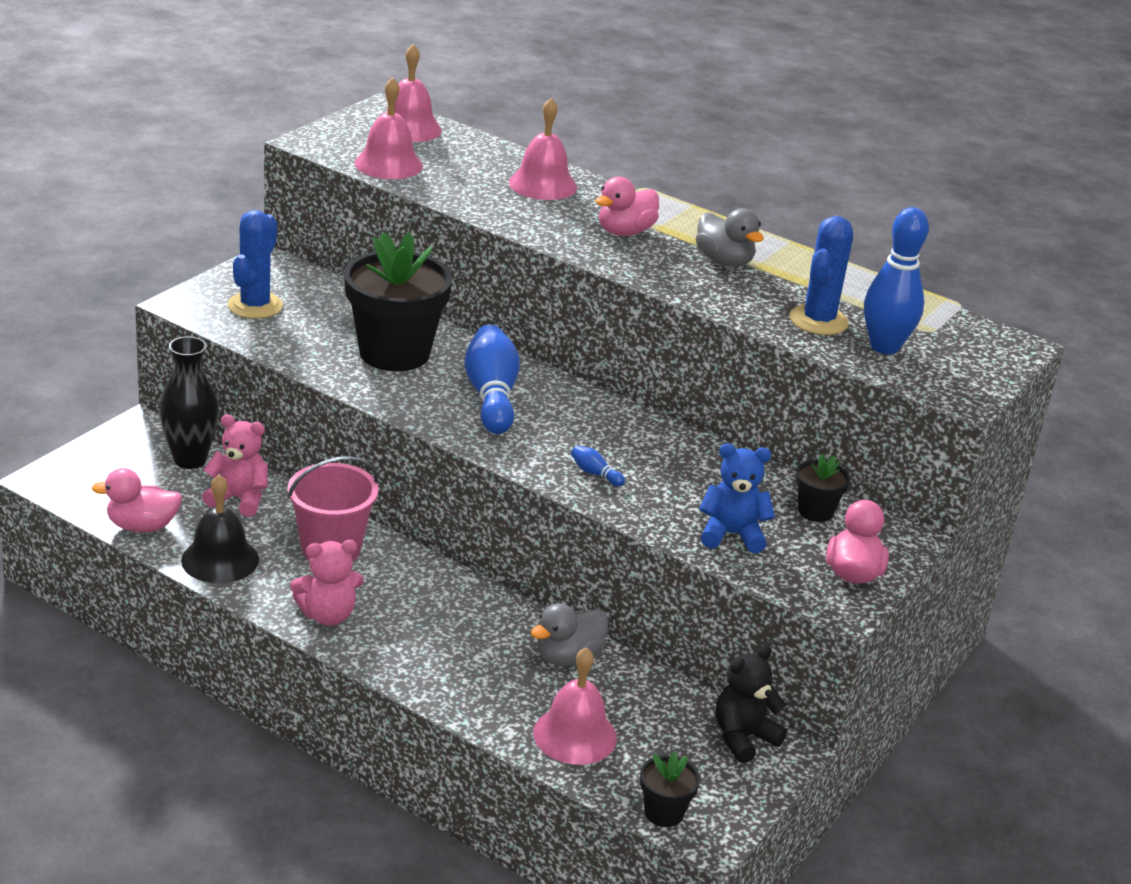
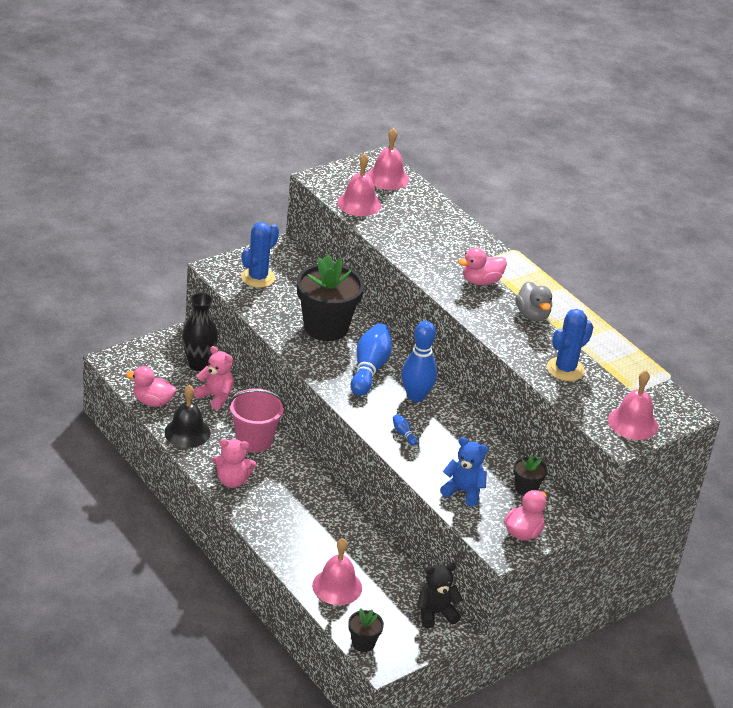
camera: 20 degrees right, 5 degrees up
(543, 184) = (449, 236): pink bell -> pink bell (633, 423)
(568, 657) = (359, 540): grey duck -> none
(884, 347) = (595, 396): blue bowling pin -> blue bowling pin (416, 396)

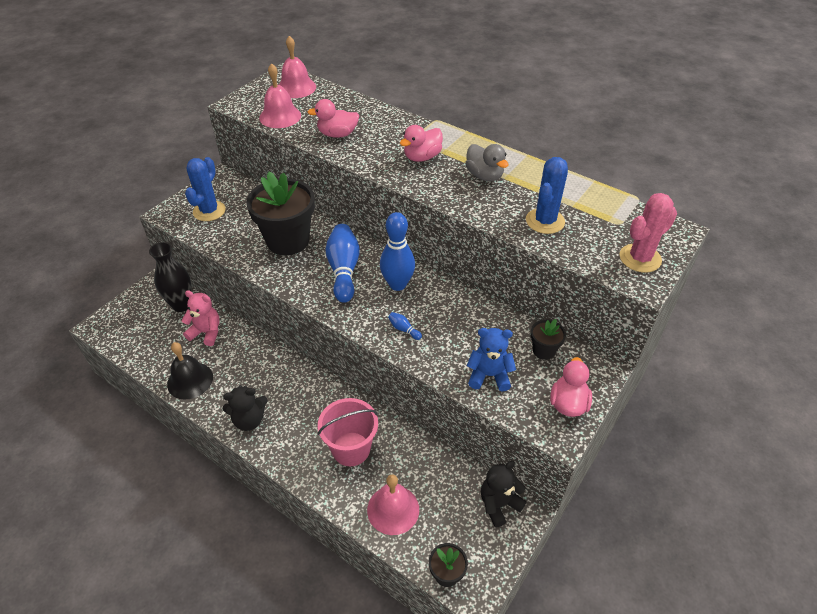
camera: 15 degrees left, 10 degrees up
(152, 401) = (148, 358): pink duck -> pink duck (337, 134)
(232, 481) = (249, 420): pink teddy bear -> black teddy bear
(254, 440) = (256, 367): pink bucket -> pink bucket (351, 449)
(633, 423) = (640, 258): pink bell -> pink cactus

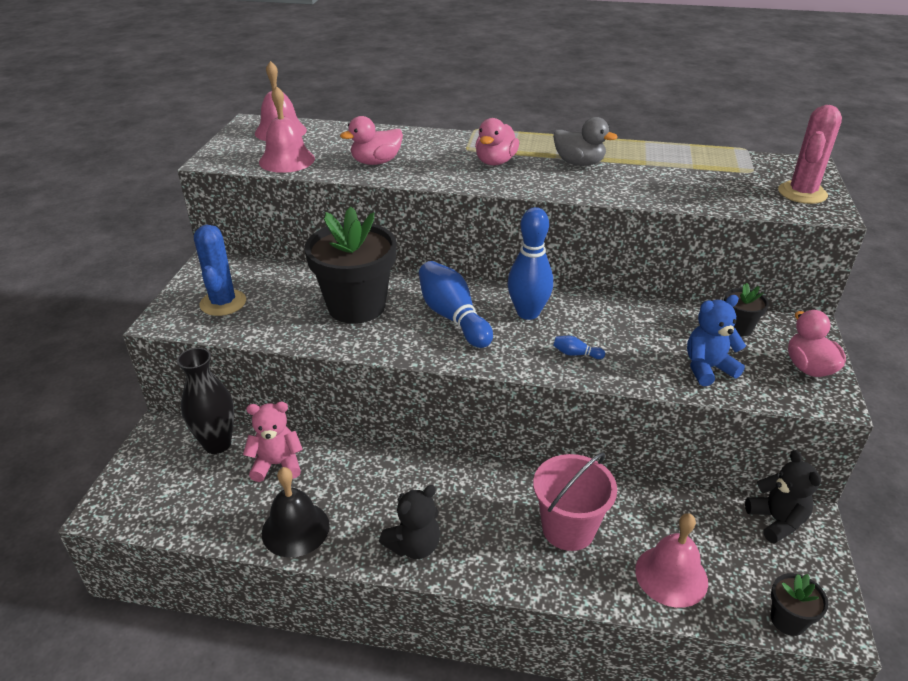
camera: 25 degrees left, 10 degrees down
(499, 504) = (776, 521): black teddy bear -> black teddy bear turned 135 degrees clockwise
(545, 221) = (681, 186): blue cactus -> none

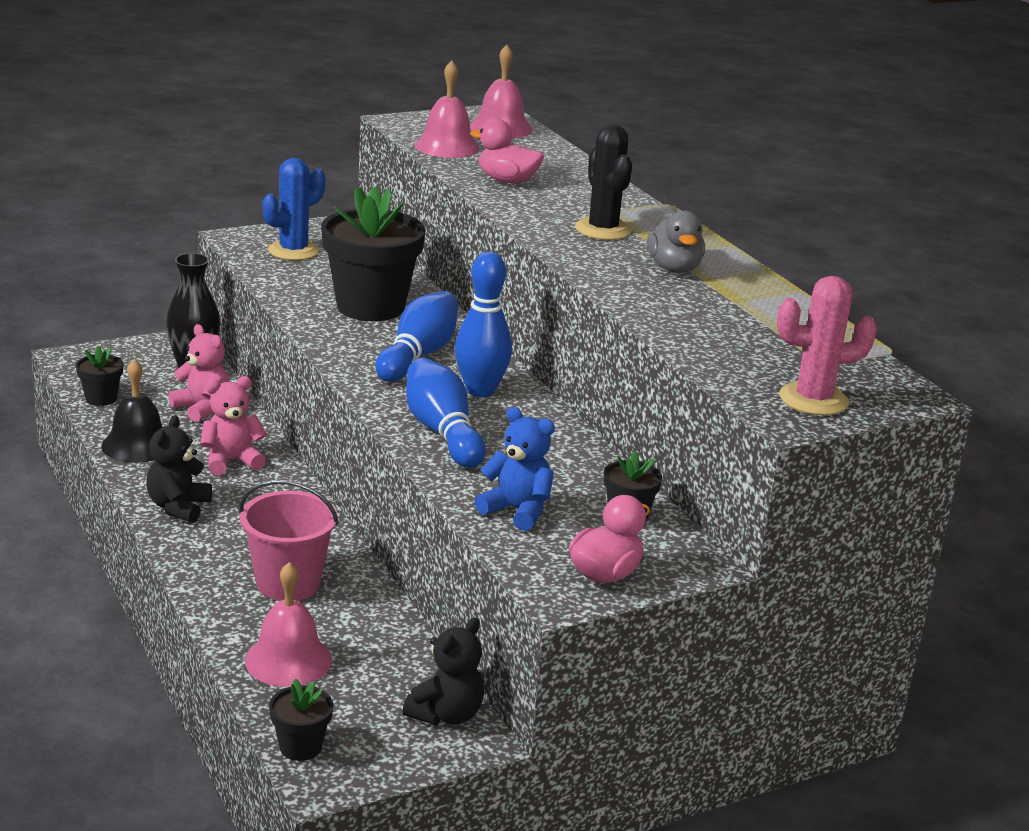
camera: 50 degrees right, 10 degrees down
(197, 519) = (101, 398): none -> black flower pot
(373, 483) = (231, 461): none -> pink teddy bear
(414, 546) = (178, 507): black teddy bear -> black teddy bear turned 90 degrees clockwise
(495, 162) = (603, 230): pink duck -> black cactus
(576, 354) = (442, 432): blue bowling pin -> blue bowling pin, size x2.43

